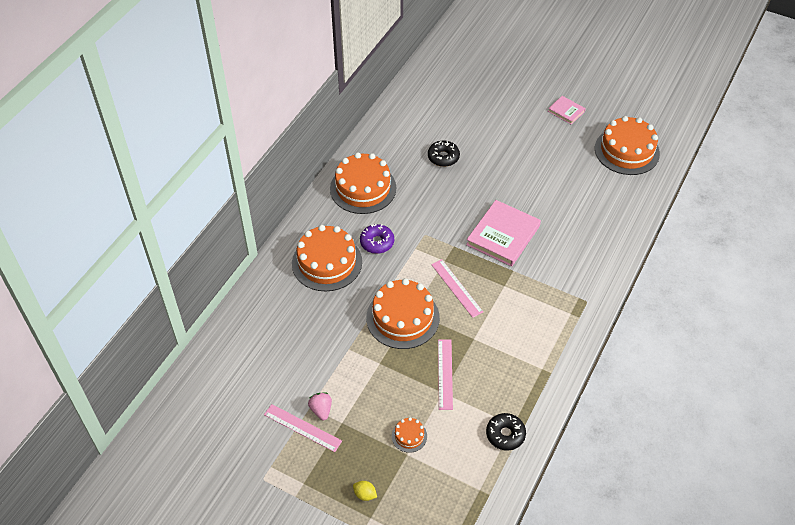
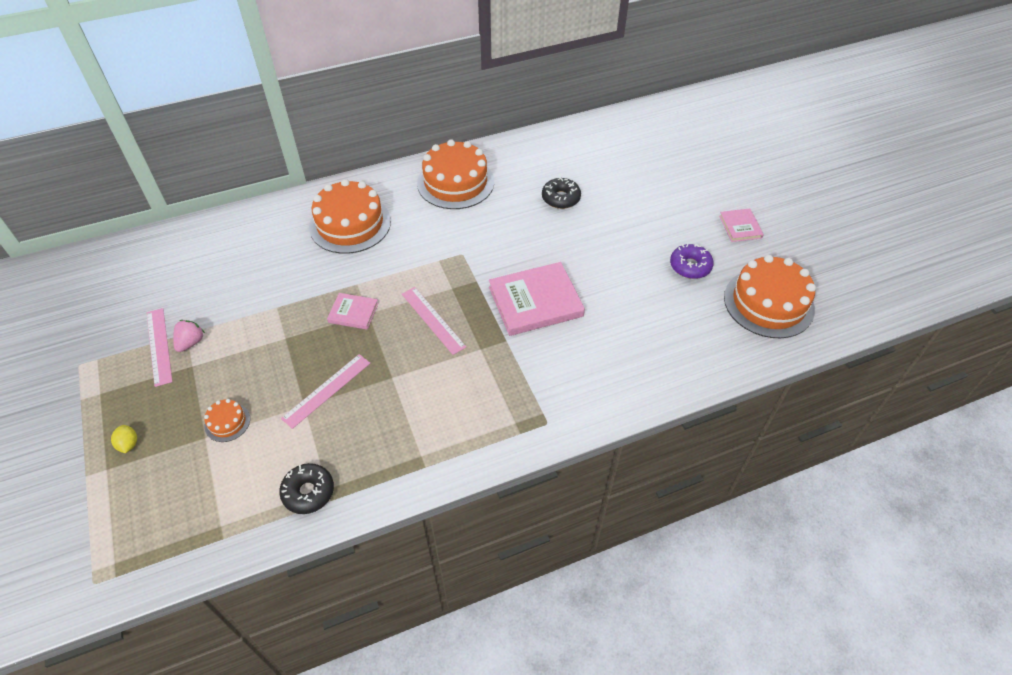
camera: 40 degrees right, 0 degrees up
(377, 242) = (411, 234): purple donut -> purple donut (690, 266)
(402, 318) = (353, 313): orange cake -> pink book
(456, 288) = (433, 320): pink ruler -> pink ruler turned 45 degrees counterclockwise

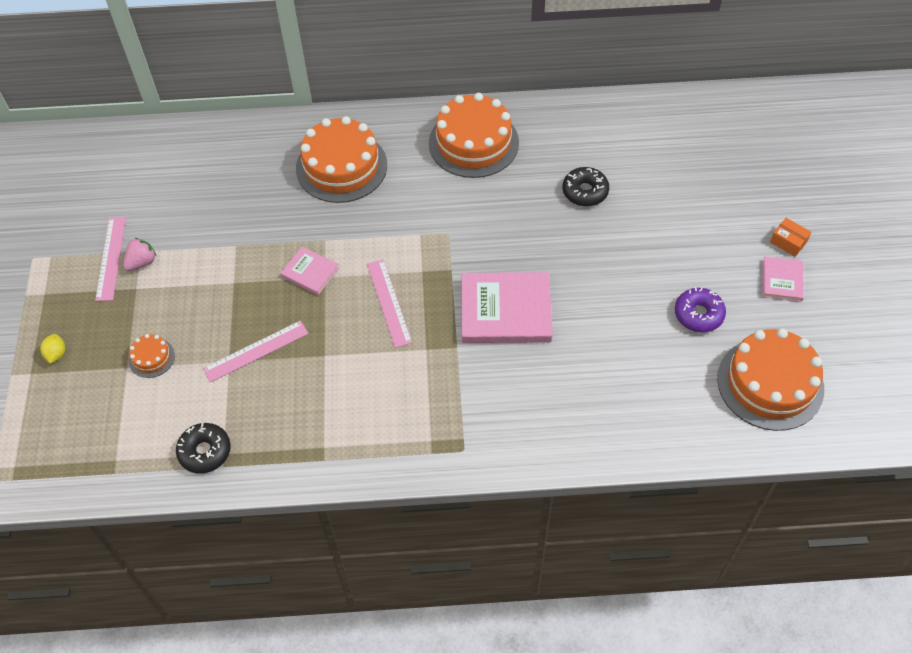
camera: 20 degrees right, 5 degrees up
(731, 199) = (788, 242): none -> orange box

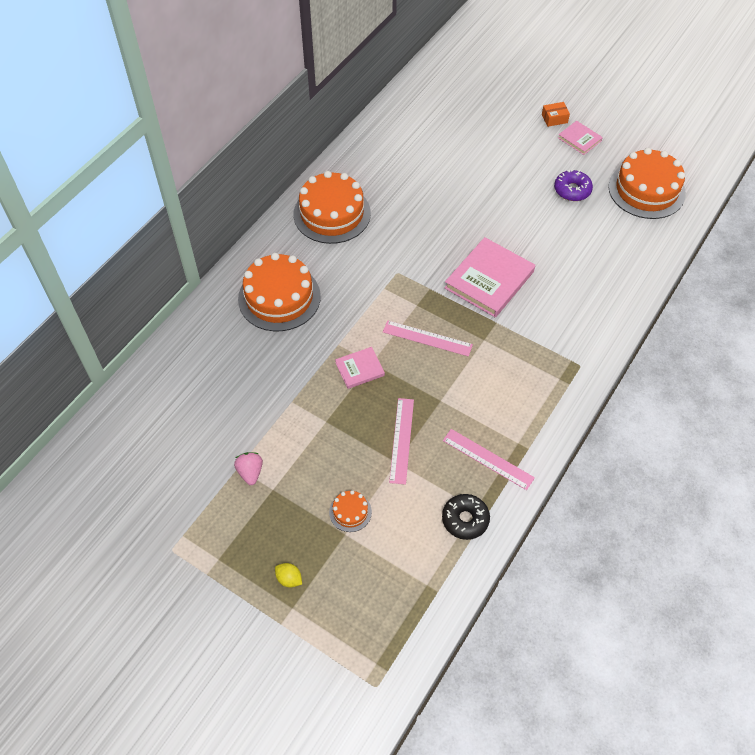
camera: 55 degrees left, 0 degrees up
(111, 258) = (226, 492): pink ruler -> pink ruler (488, 459)
(585, 191) = (429, 184): black donut -> none

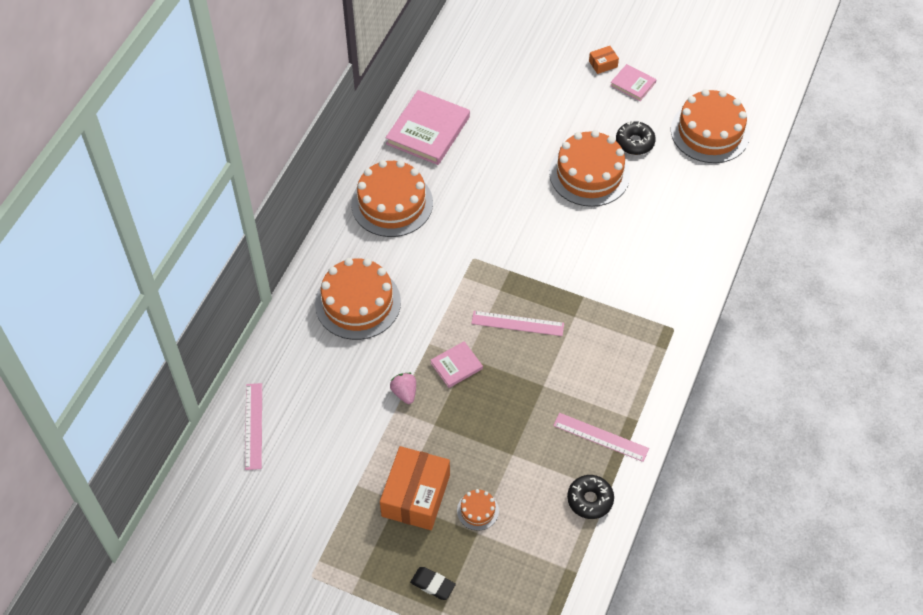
camera: 10 degrees left, 0 degrees up
(250, 472) = (371, 487): pink strawberry -> pink strawberry (404, 393)
(289, 579) = (433, 584): yellow lemon -> black eraser
(292, 487) = (415, 495): none -> orange box
(401, 440) = (513, 431): pink ruler -> pink ruler (253, 426)
(489, 280) = (568, 252): pink book -> pink book (428, 130)
(523, 212) = (589, 174): none -> orange cake
(572, 190) = (634, 142): purple donut -> black donut

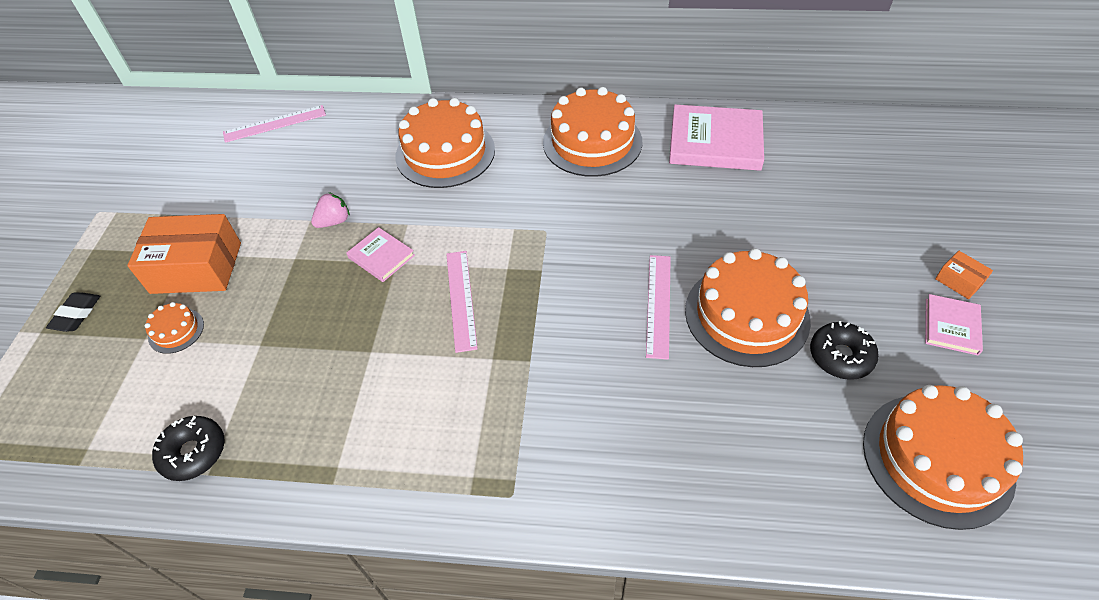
camera: 75 degrees right, 5 degrees down
(600, 437) = (297, 441): pink ruler -> pink ruler (658, 305)

